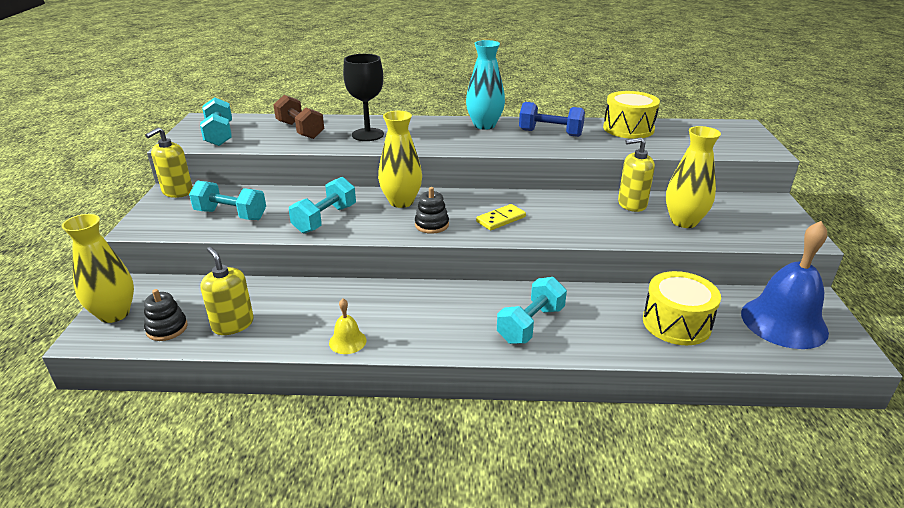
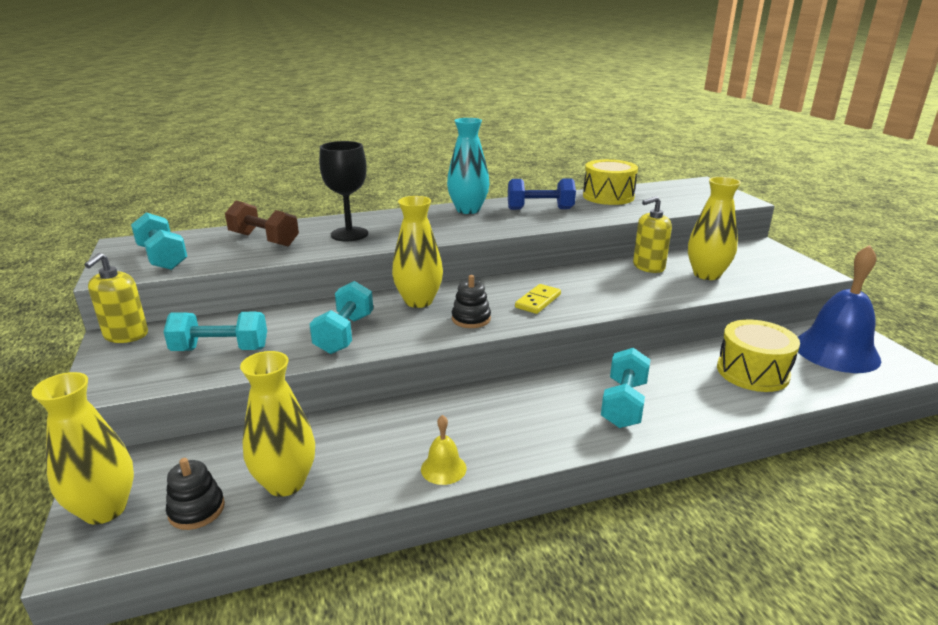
camera: 20 degrees left, 5 degrees down
(233, 324) = (285, 483): yellow soap dispenser -> yellow vase

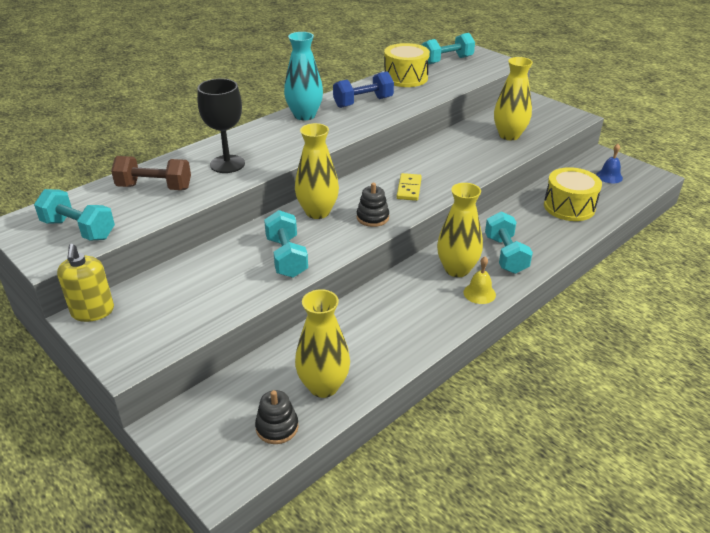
camera: 25 degrees left, 10 degrees up
(105, 509) = (204, 452): yellow vase -> yellow vase (457, 269)
(220, 350) = (197, 300): turquoise dumbbell -> turquoise dumbbell (447, 60)
(443, 468) = (424, 339): yellow bell -> yellow bell (479, 293)
(648, 267) = (464, 137): yellow soap dispenser -> none
(836, 351) = (609, 176): blue bell -> blue bell, size x0.45

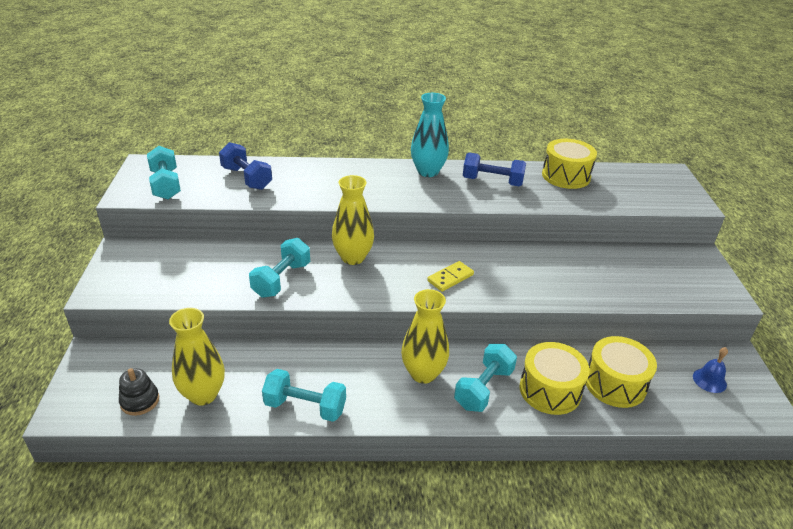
camera: 40 degrees right, 0 degrees up
(93, 311) = (128, 247): yellow soap dispenser -> none
(154, 187) = (247, 178): brown dumbbell -> blue dumbbell
(227, 164) = (315, 184): black goblet -> none
(372, 217) = (385, 285): black stacking toy -> none
(447, 60) = (633, 176): turquoise dumbbell -> turquoise dumbbell (305, 407)
(479, 293) = (412, 406): yellow bell -> none
(509, 135) = (620, 278): yellow vase -> none
(542, 232) = (550, 390): none -> yellow drum

